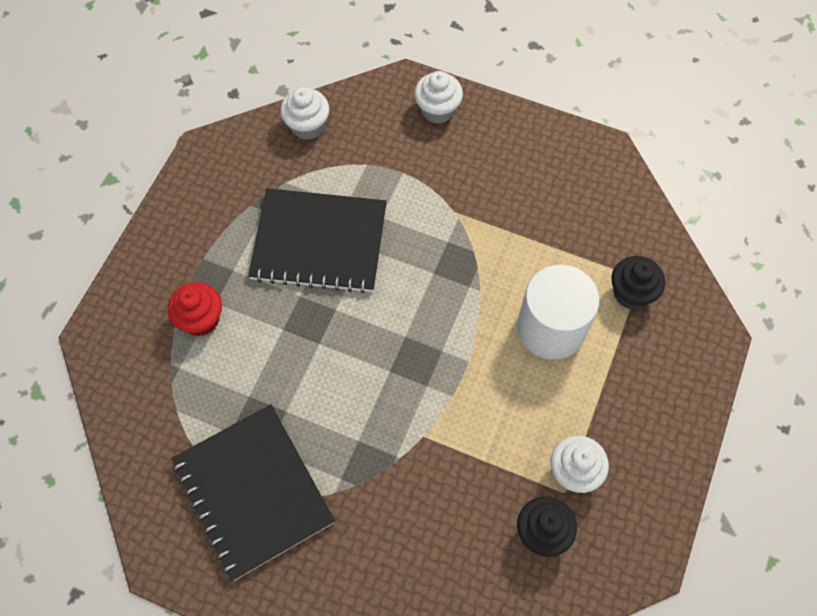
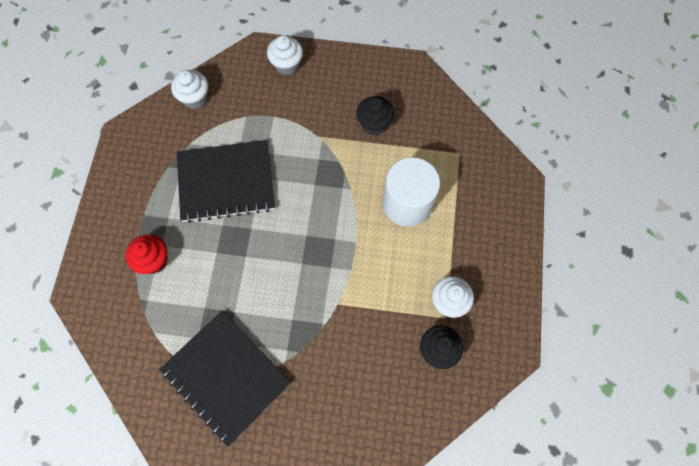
camera: 15 degrees left, 5 degrees up
(631, 293) = (456, 165): black cupcake -> black cupcake (374, 124)

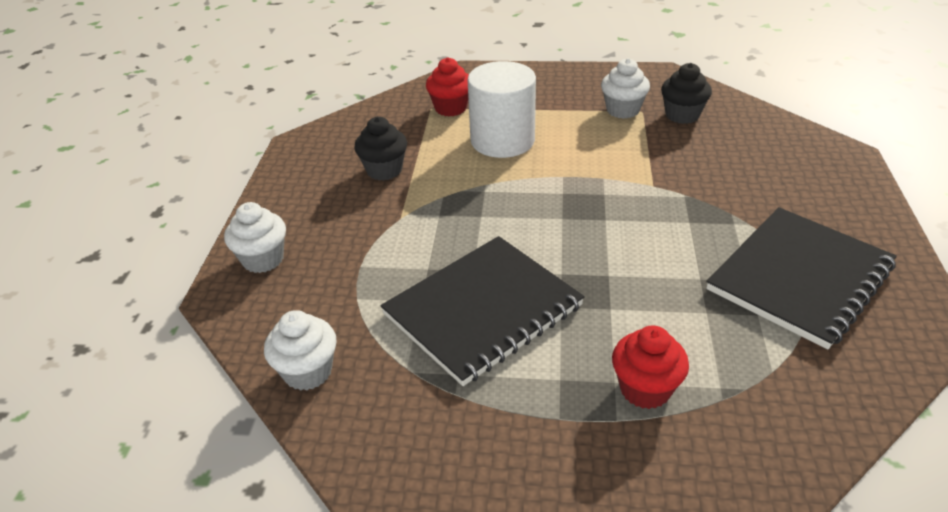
camera: 90 degrees left, 30 degrees down
(226, 182) = (482, 310): black notebook -> black notebook turned 60 degrees clockwise
(458, 167) = (450, 108): none -> red cupcake

